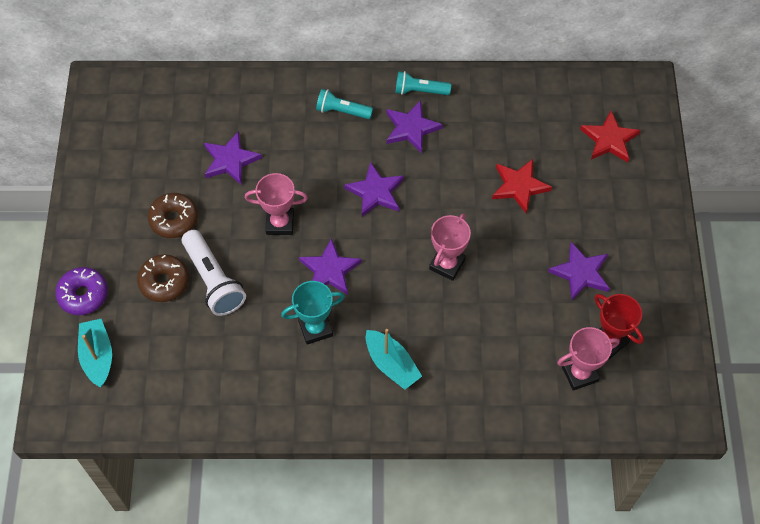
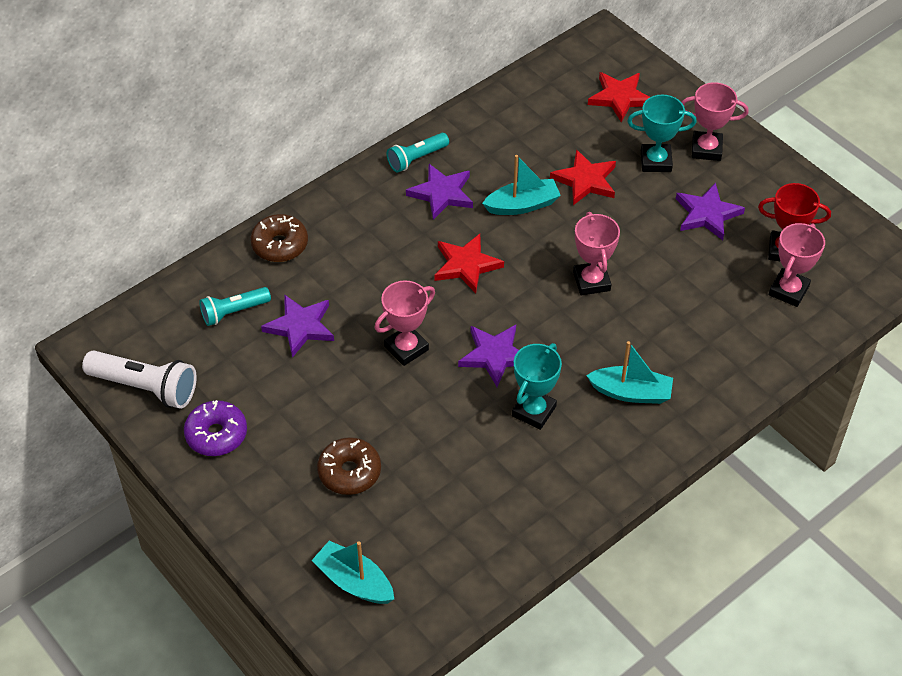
camera: 40 degrees left, 10 degrees down
(83, 295) = (280, 539): purple donut -> purple donut (216, 434)
(174, 219) = (300, 413): brown donut -> brown donut (280, 245)
(214, 280) = (396, 438): white flashlight -> white flashlight (146, 387)
(342, 111) = (362, 219): turquoise flashlight -> turquoise flashlight (233, 312)
(375, 192) = (466, 265): purple star -> red star
(457, 174) = (522, 205): none -> turquoise boat
(585, 207) = (656, 161): none -> turquoise trophy
(632, 223) = (706, 149): none -> pink trophy

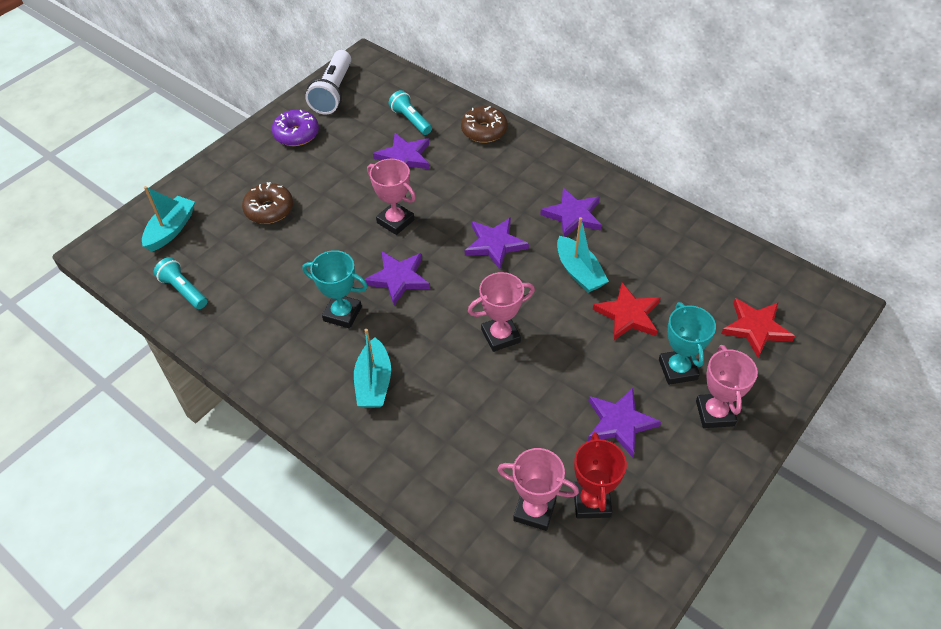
camera: 80 degrees right, 0 degrees up
(416, 159) = (608, 192): turquoise flashlight -> turquoise flashlight (183, 290)
(466, 265) = (495, 244): red star -> purple star

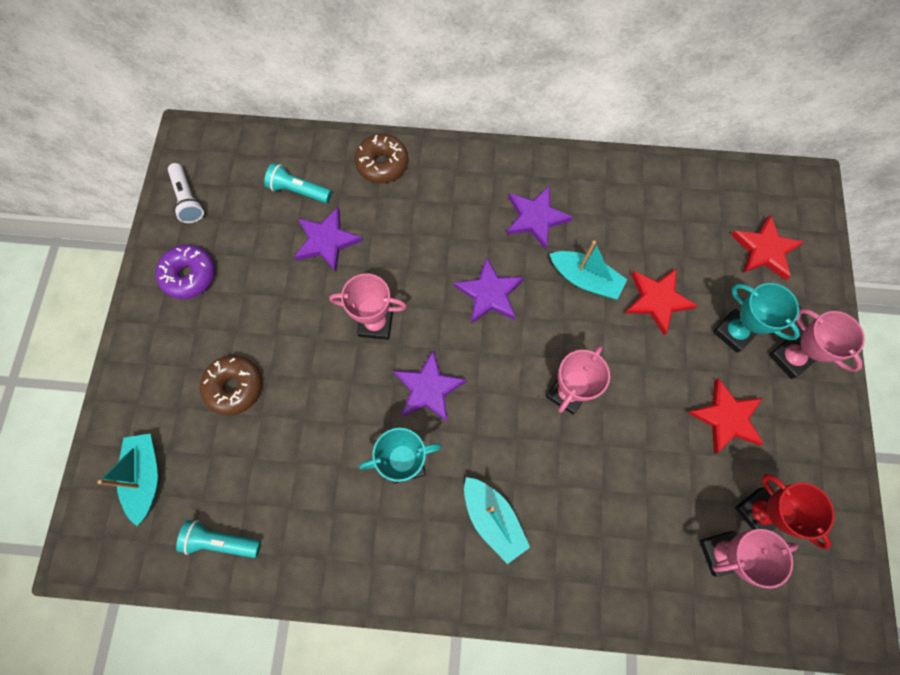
camera: 35 degrees left, 20 degrees up
(333, 92) = (188, 199): white flashlight -> white flashlight, size x0.64
(620, 423) = (726, 417): purple star -> red star

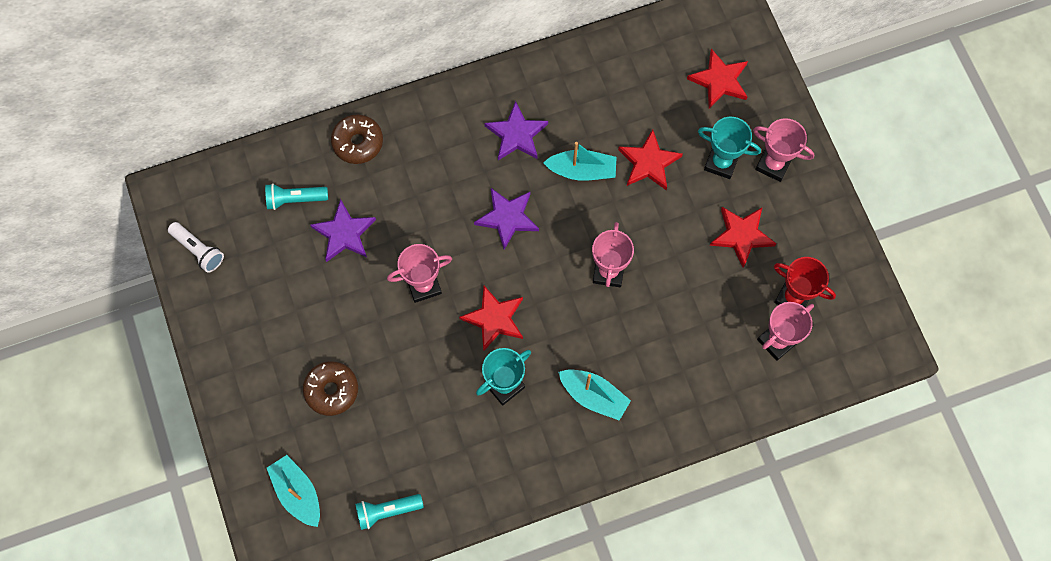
camera: 25 degrees left, 0 degrees up
(189, 275) = (239, 316): purple donut -> none
(428, 389) = (494, 319): purple star -> red star

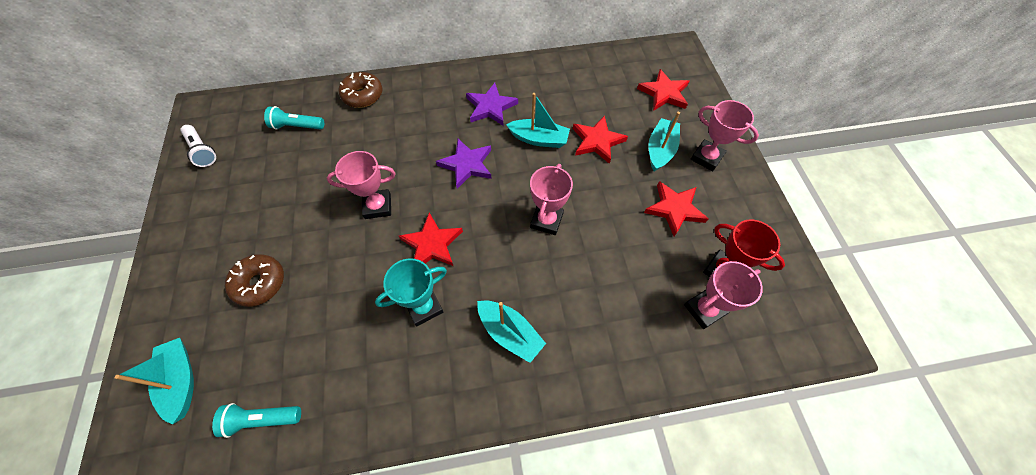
camera: 10 degrees right, 10 degrees down
(344, 233) = (326, 156): purple star -> none
(721, 162) = (660, 150): turquoise trophy -> turquoise boat

